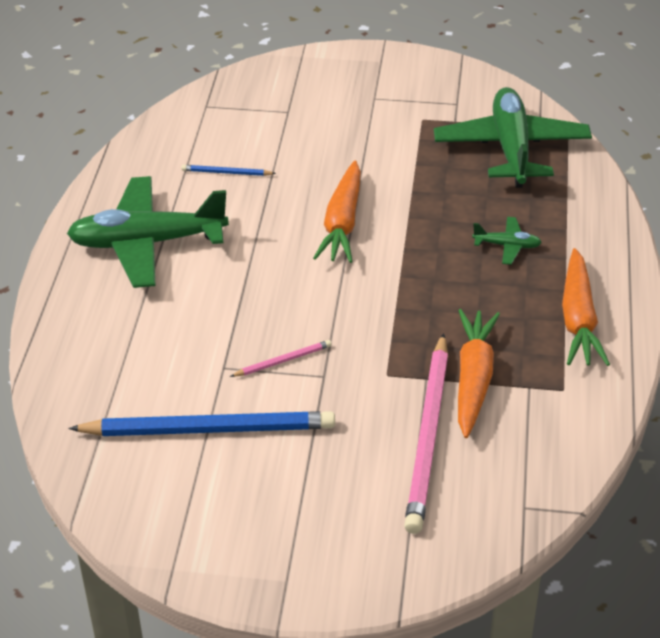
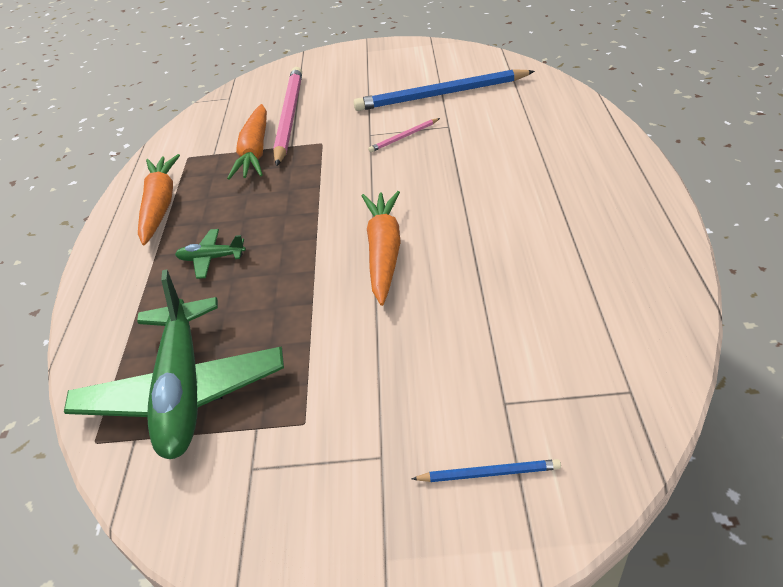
camera: 175 degrees right, 0 degrees up
(147, 243) = (573, 198): green plane -> none
(226, 173) = (538, 288): blue pencil -> blue pencil (488, 473)

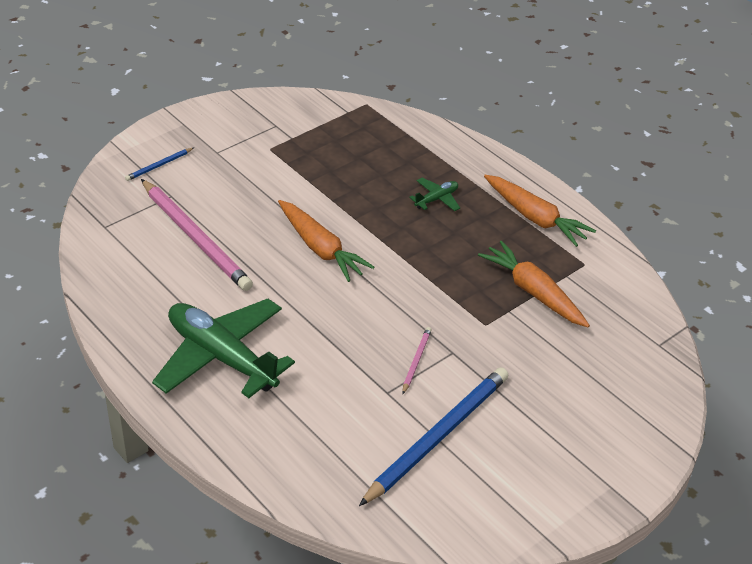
camera: 135 degrees right, 0 degrees up
(183, 390) = (351, 136): green plane -> green plane (221, 357)
(289, 117) = (558, 343): pink pencil -> pink pencil (195, 237)

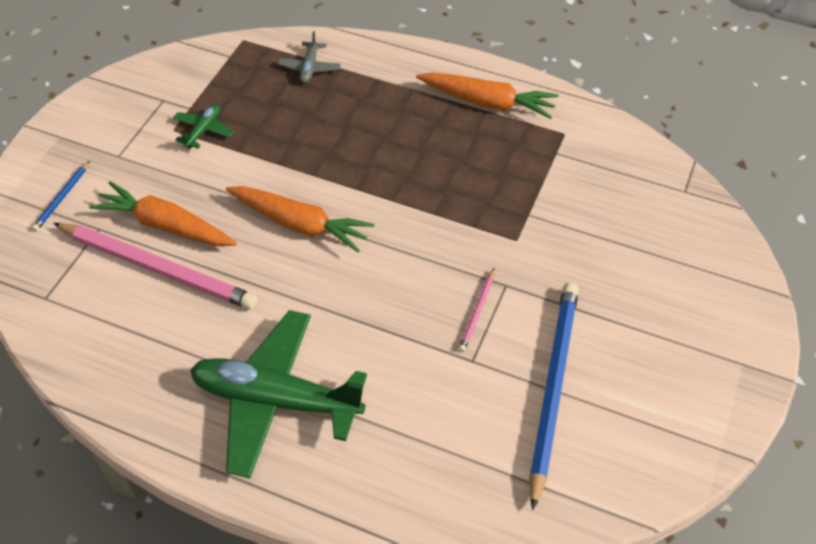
camera: 25 degrees left, 10 degrees up
(405, 142) = (309, 68): none -> grey plane
(416, 361) = (477, 311): pink pencil -> pink pencil turned 150 degrees counterclockwise
(436, 199) = (381, 120): green plane -> green plane (203, 130)
(533, 292) = (538, 184): orange carrot -> orange carrot (166, 225)

